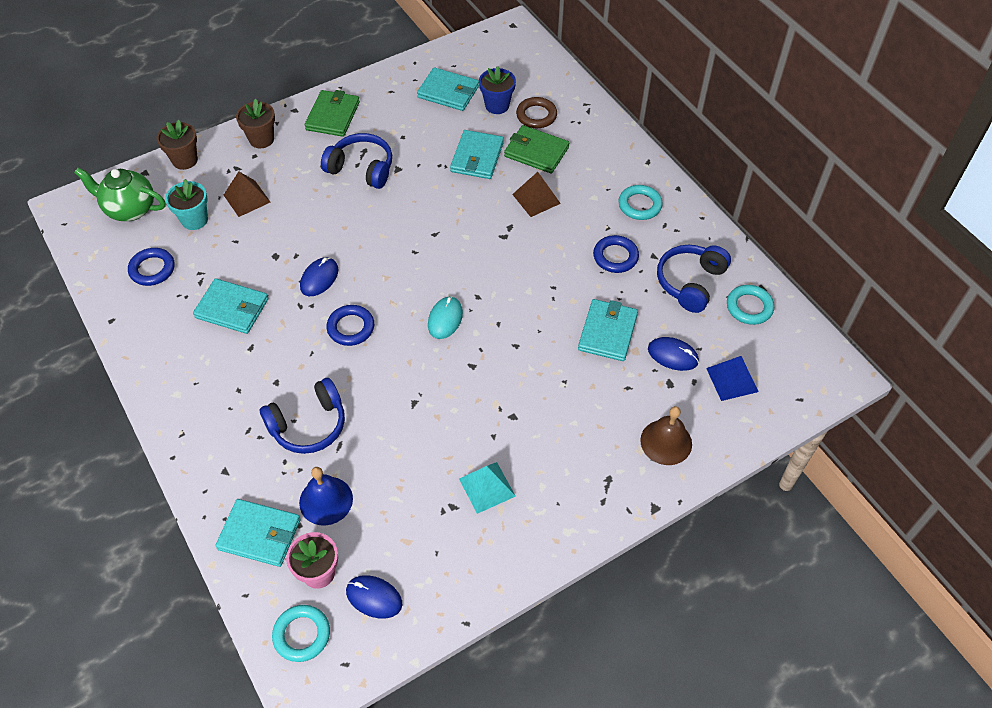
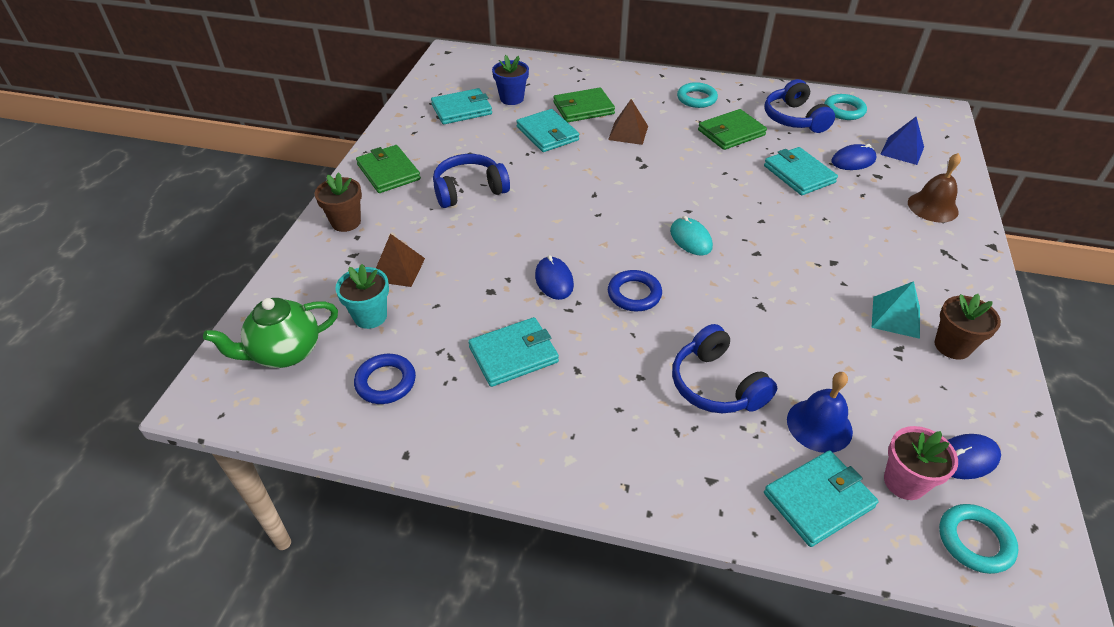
camera: 45 degrees left, 10 degrees down
(185, 160) = (289, 280): brown flower pot -> brown flower pot (952, 346)
(308, 425) = (716, 385): blue headphones -> blue headphones turned 135 degrees clockwise
(536, 115) = (549, 89): brown ring -> none
(615, 257) = (731, 133): blue ring -> green wallet

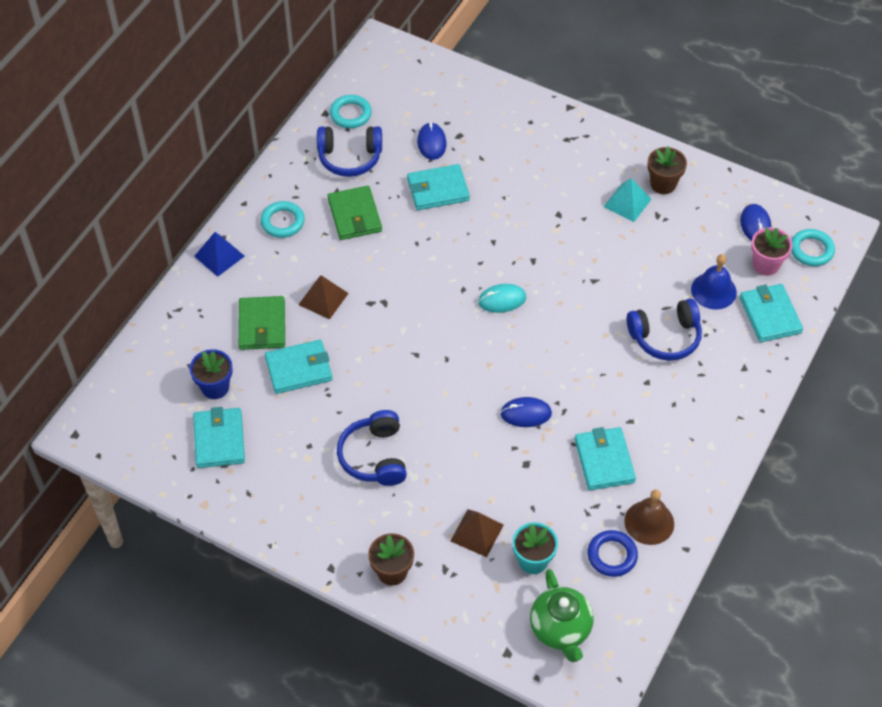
camera: 75 degrees left, 10 degrees up
(388, 172) = (317, 526): green wallet -> none
(634, 294) = (558, 360): blue ring -> none
(902, 150) = (429, 102): blue pyramid -> blue pyramid (219, 256)
(932, 207) = (512, 119): brown bell -> brown bell (649, 522)

